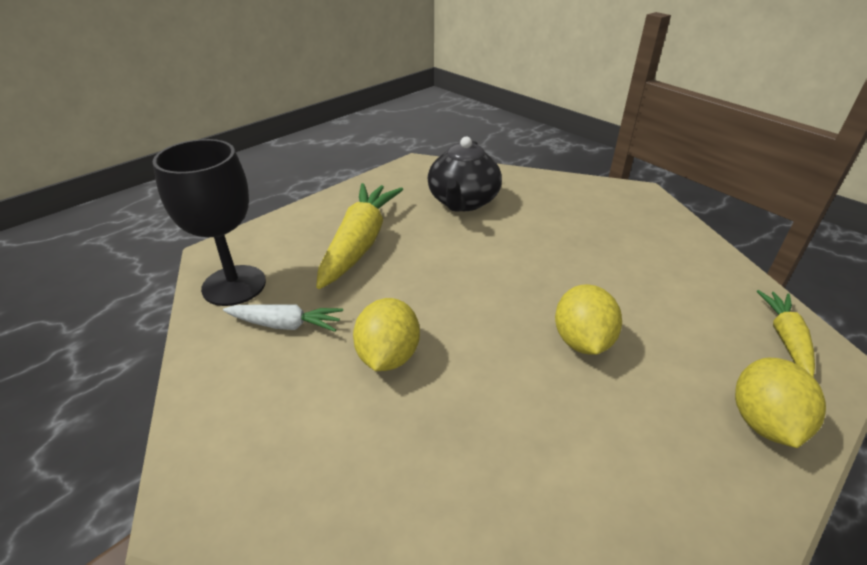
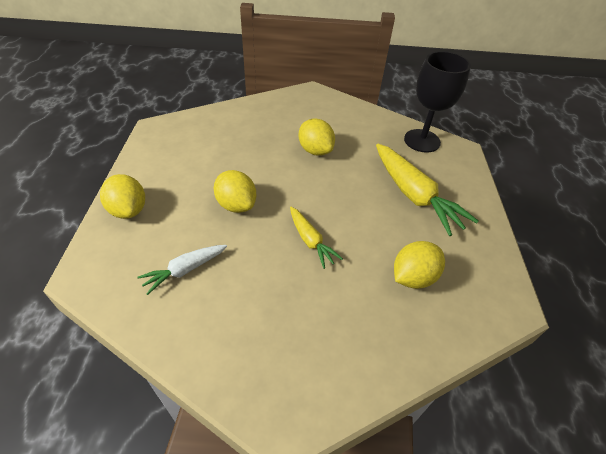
camera: 135 degrees right, 10 degrees up
(285, 325) = (372, 139): white carrot -> white carrot (185, 270)
(463, 202) = (413, 277): black teapot -> yellow lemon
(785, 338) = (114, 277): yellow carrot -> yellow carrot (310, 241)

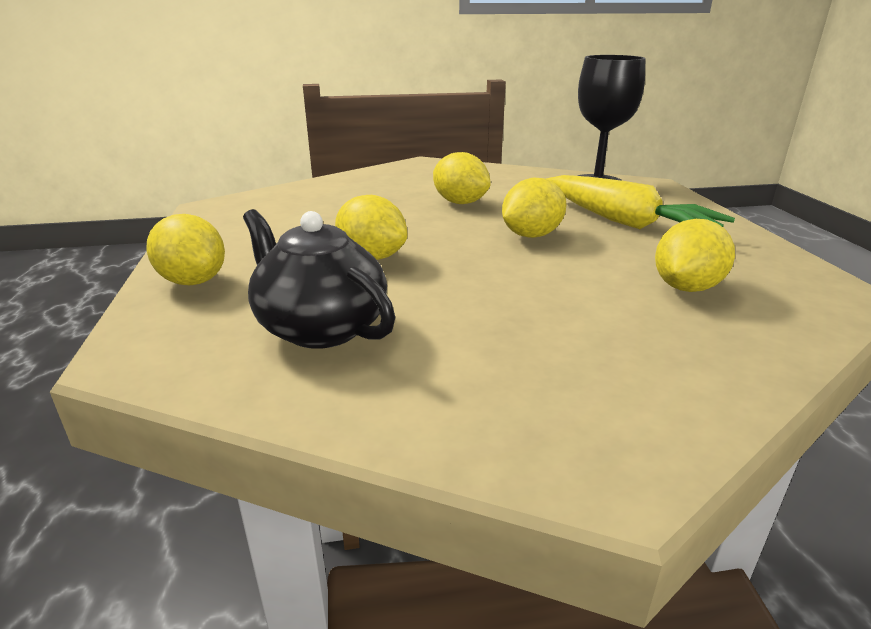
camera: 10 degrees left, 20 degrees down
(185, 270) = (320, 327): white carrot -> black teapot
(310, 241) = (509, 275): yellow carrot -> none
(344, 199) = (531, 235): none -> yellow lemon

